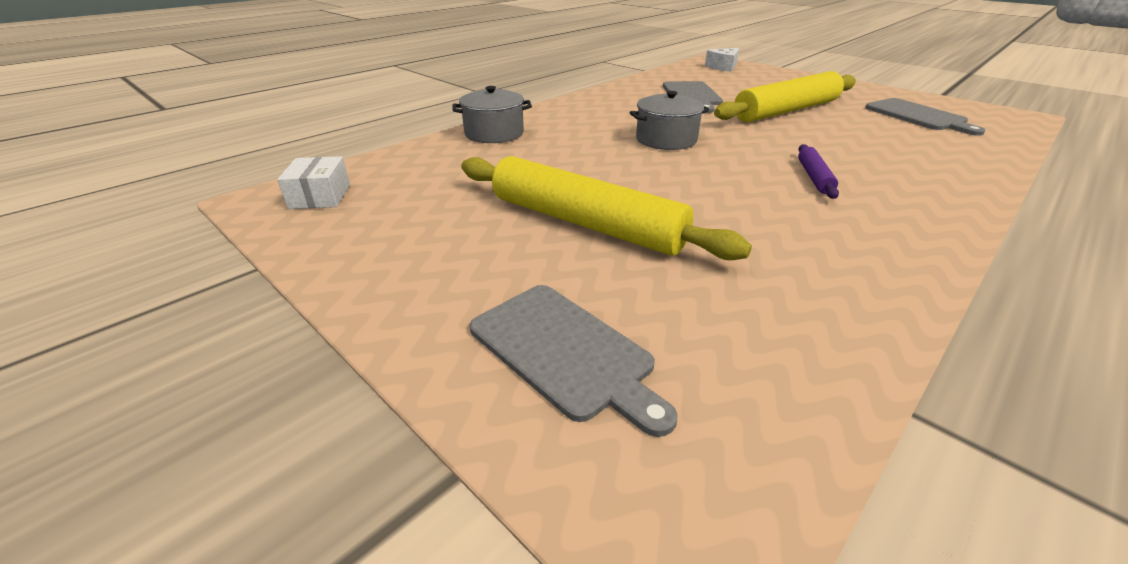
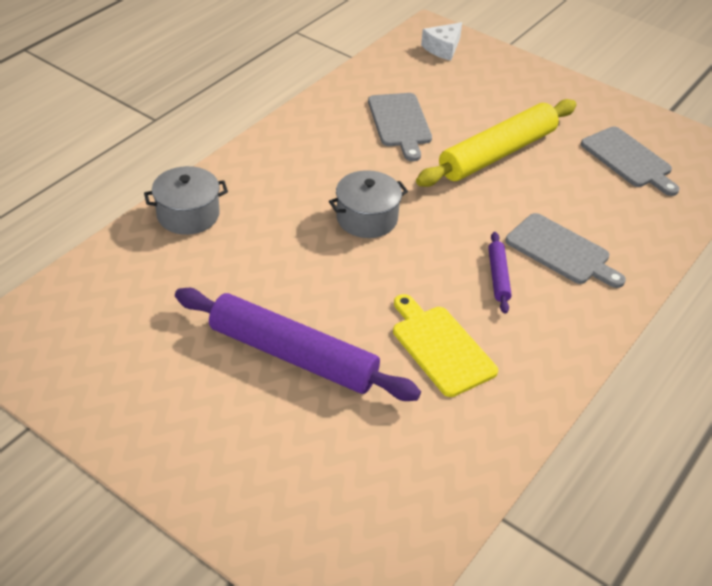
camera: 10 degrees left, 10 degrees up
(320, 196) = (44, 333): white box -> none
(565, 351) = (288, 492): grey cutting board -> grey cutting board (561, 251)
(585, 223) = (293, 355): yellow rolling pin -> purple rolling pin
(762, 224) = (440, 347): none -> yellow cutting board

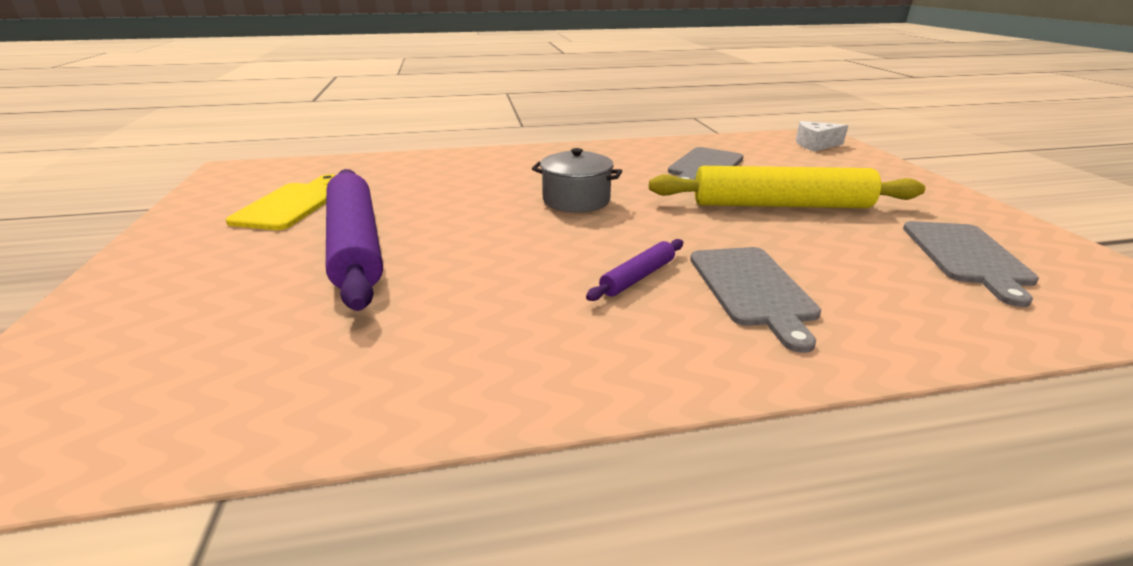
camera: 45 degrees right, 15 degrees down
(188, 215) = (452, 160): grey pot -> none
(440, 347) = (479, 298): yellow cutting board -> yellow cutting board (291, 204)

